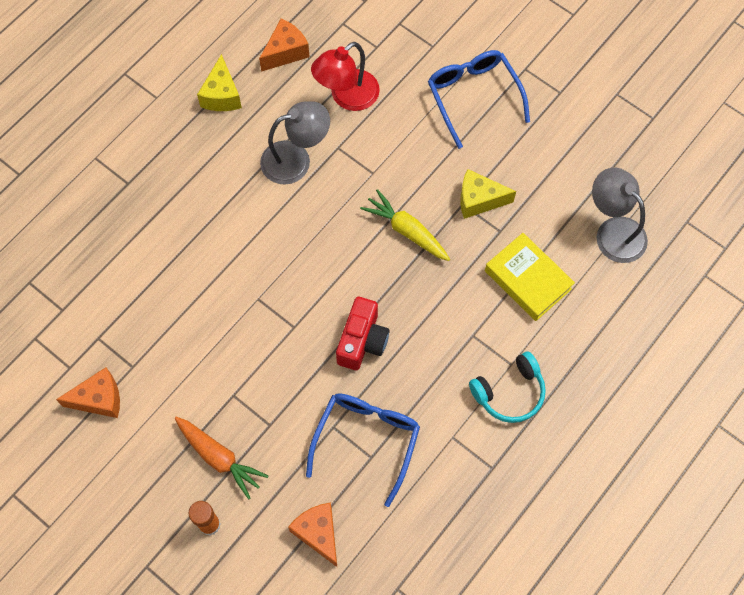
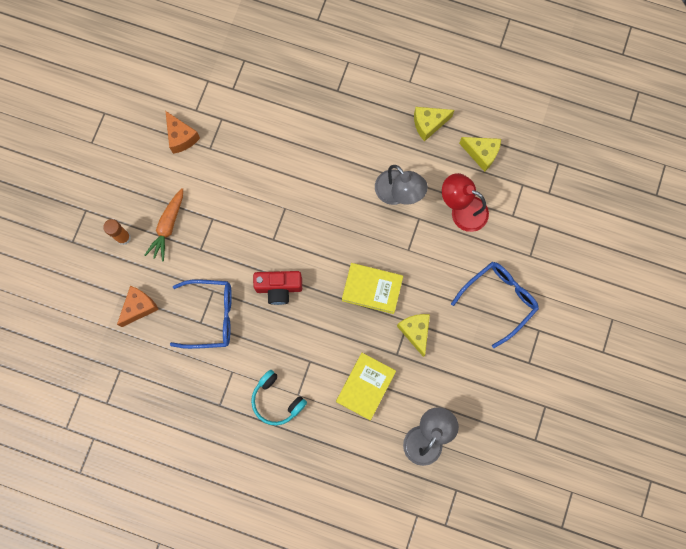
camera: 70 degrees right, 10 degrees up
(285, 52) = (481, 154): orange cheese -> yellow cheese
(407, 231) = (372, 289): yellow carrot -> yellow book

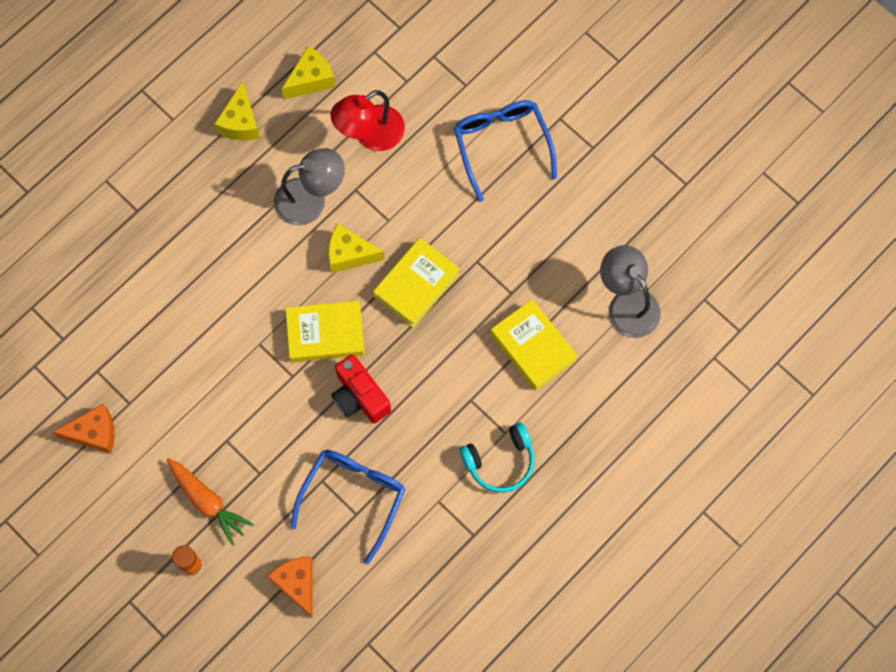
camera: 65 degrees left, 5 degrees down
(279, 288) = (359, 396): red camera -> red camera turned 120 degrees clockwise
(311, 246) = (325, 334): none -> yellow book
(415, 332) = (494, 258): yellow cheese -> yellow cheese (349, 254)

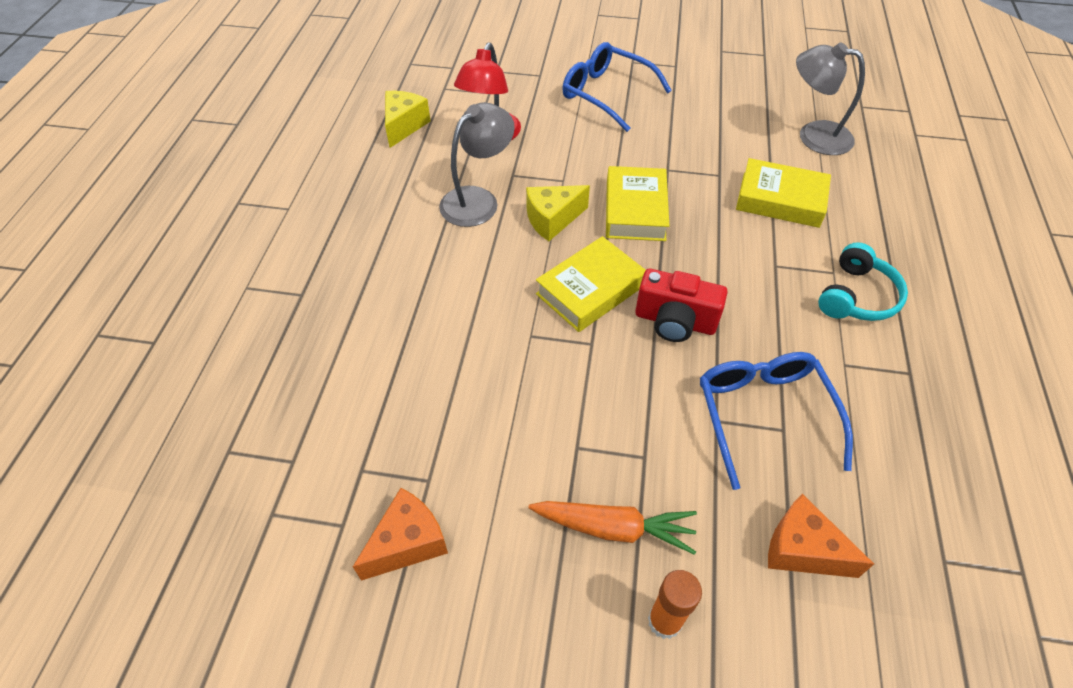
camera: 35 degrees left, 20 degrees down
(240, 122) = (361, 180): yellow cheese -> none

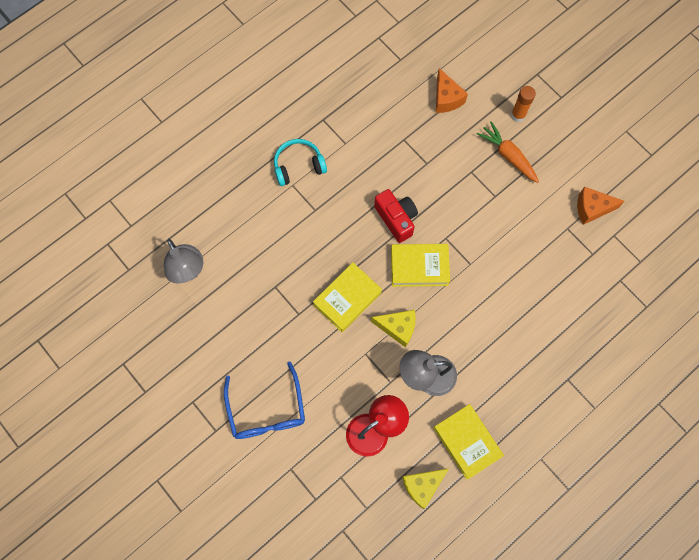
camera: 140 degrees left, 20 degrees up
(763, 414) = (404, 151): blue glasses -> none
(780, 200) = (263, 244): yellow book -> yellow book (467, 442)

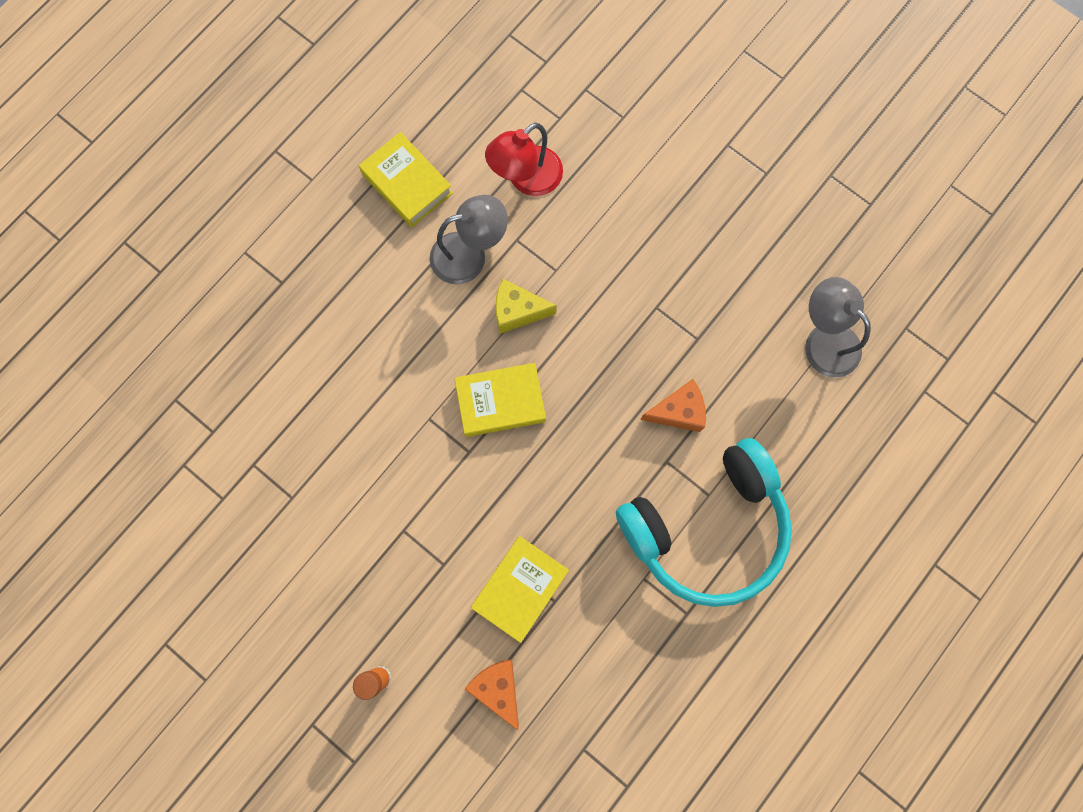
camera: 170 degrees right, 5 degrees up
(267, 411) = (669, 178): blue glasses -> none
(298, 166) = (707, 528): turquoise headphones -> turquoise headphones, size x2.04
(347, 299) = (594, 339): yellow book -> yellow book (520, 588)
(396, 219) = (545, 468): red camera -> none
(422, 485) = (456, 125): yellow cheese -> none
(508, 156) = (388, 602): orange carrot -> none
(592, 209) = (256, 535): orange cheese -> orange cheese (678, 411)

